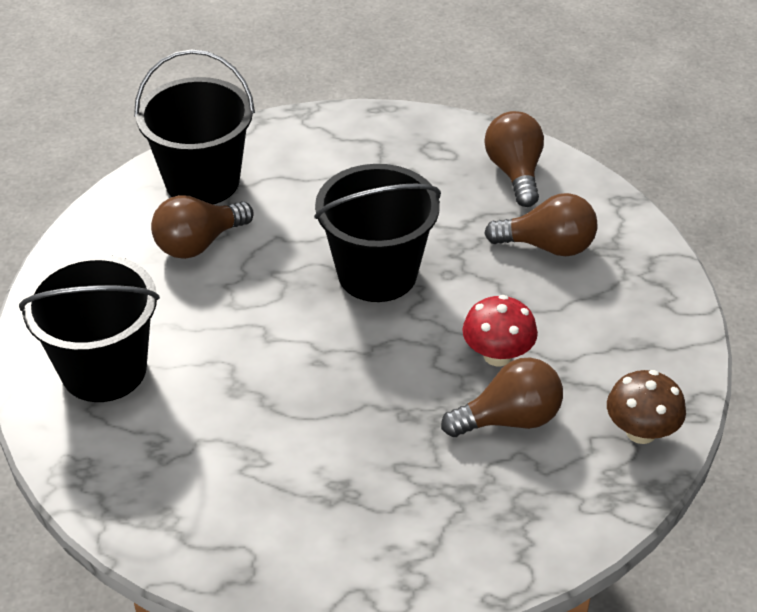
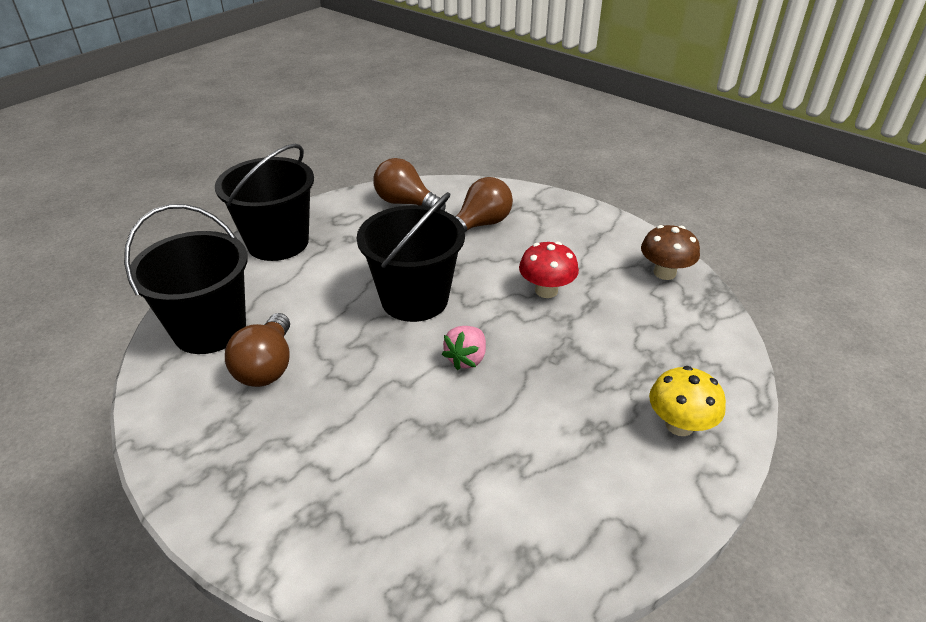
camera: 50 degrees left, 5 degrees down
(104, 370) = (322, 503): black bucket -> black bucket (278, 242)
(338, 356) = (466, 359): none -> pink strawberry
(408, 548) = (679, 425): none -> yellow mushroom
(509, 419) = (605, 315): brown light bulb -> none

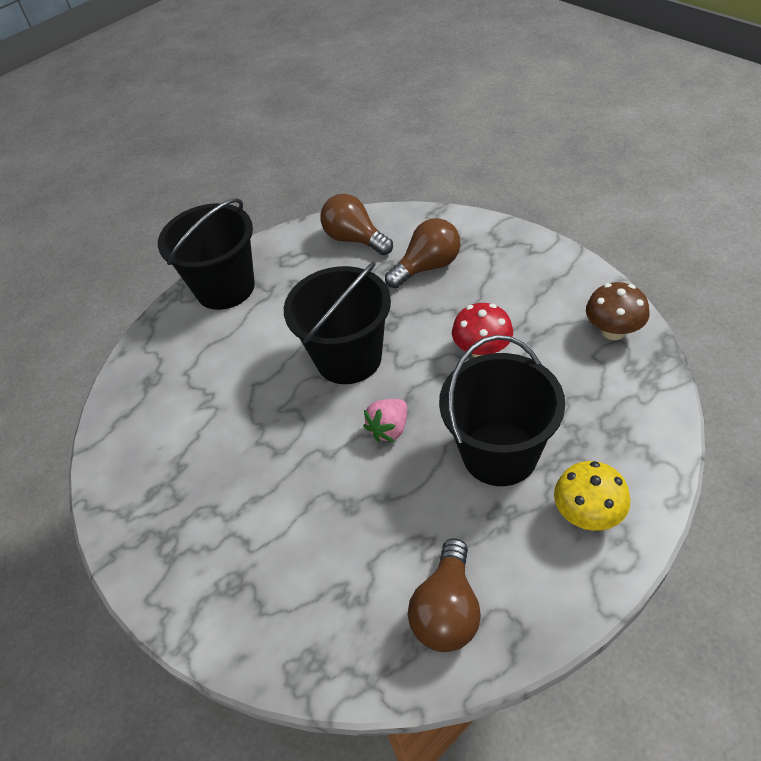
camera: 15 degrees right, 10 degrees up
(210, 329) = (156, 387): black bucket -> black bucket (499, 453)
(267, 366) = (204, 430): brown light bulb -> brown light bulb (447, 610)

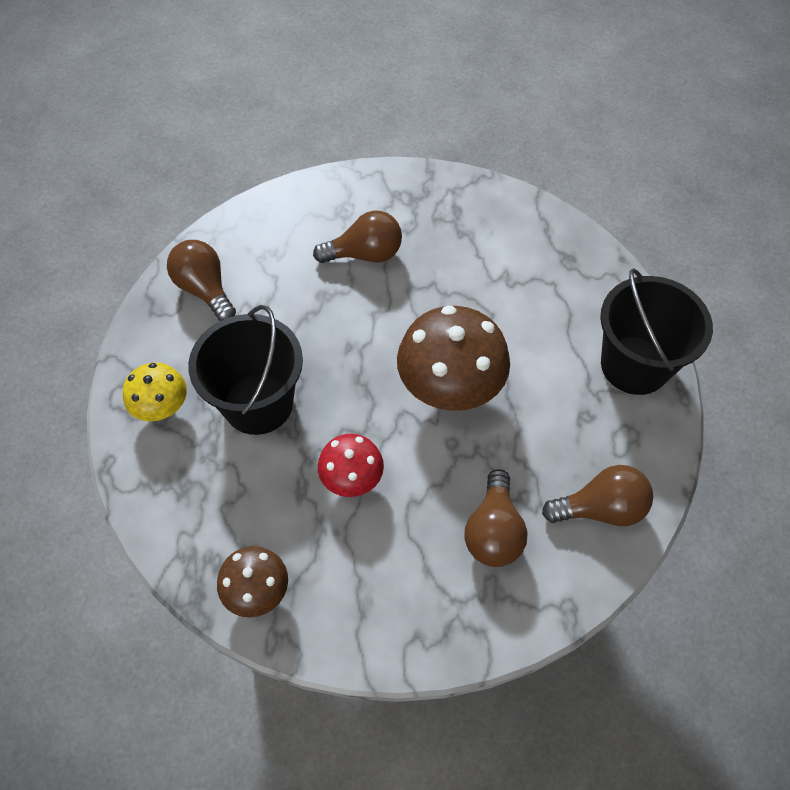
camera: 125 degrees right, 10 degrees up
(272, 516) = (365, 254): none -> brown light bulb
(348, 358) = (450, 388): black bucket -> brown mushroom
(389, 429) = (354, 360): pink strawberry -> none

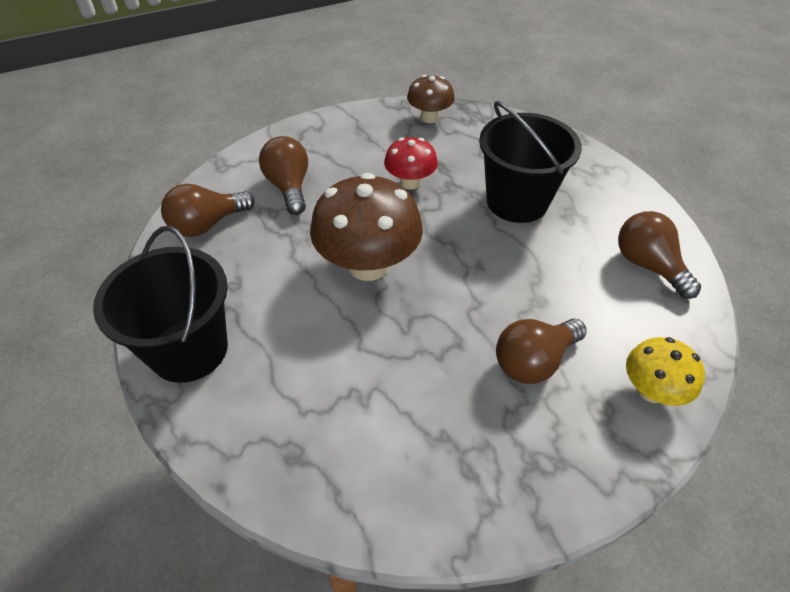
camera: 155 degrees right, 10 degrees down
(162, 407) = (583, 176): yellow mushroom -> yellow mushroom (651, 390)
(205, 289) = (648, 265): brown light bulb -> brown light bulb turned 150 degrees counterclockwise

